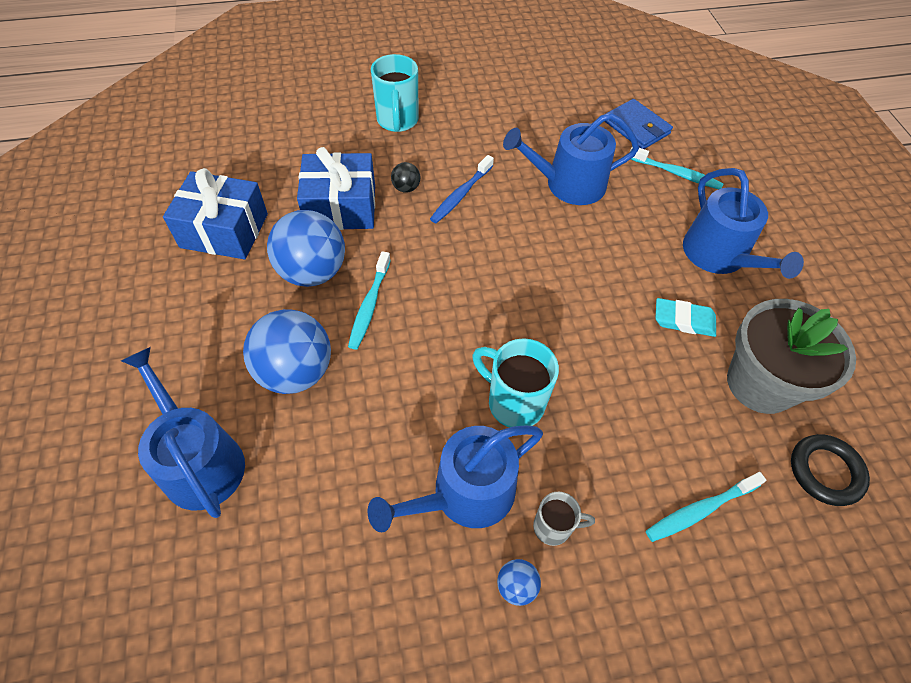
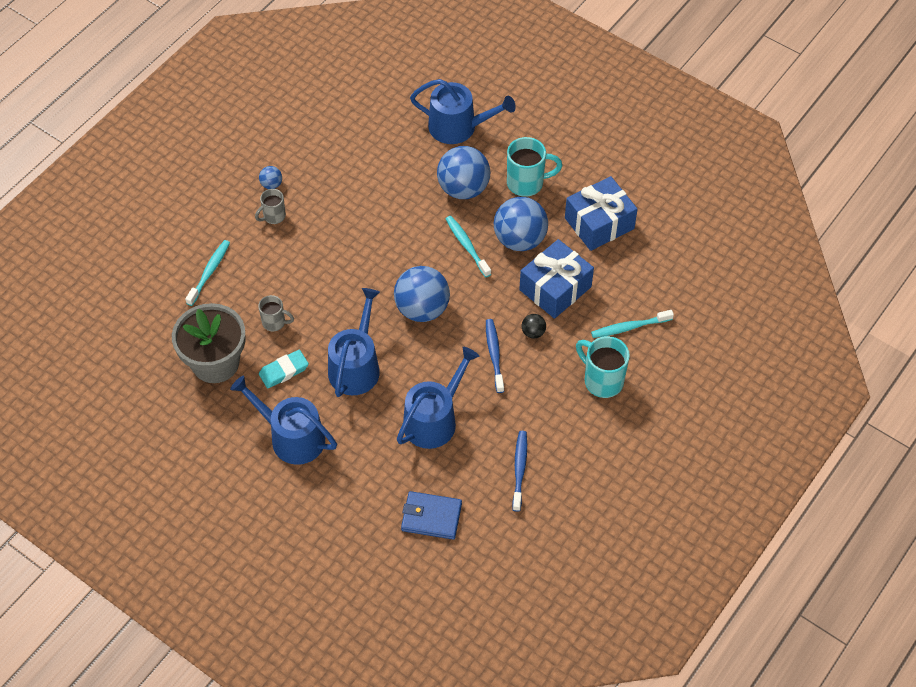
camera: 140 degrees right, 0 degrees up
(465, 494) = (326, 200): blue watering can -> blue watering can (356, 366)
(483, 278) = (422, 309): none -> blue ball
(514, 402) = (340, 255): turquoise mug -> turquoise mug (526, 183)
(533, 112) = (519, 470): none -> blue toothbrush
(657, 379) = (274, 322): none -> grey mug
(676, 173) = (369, 491): turquoise toothbrush -> turquoise toothbrush (630, 327)
(825, 471) = (155, 336): black ring -> none

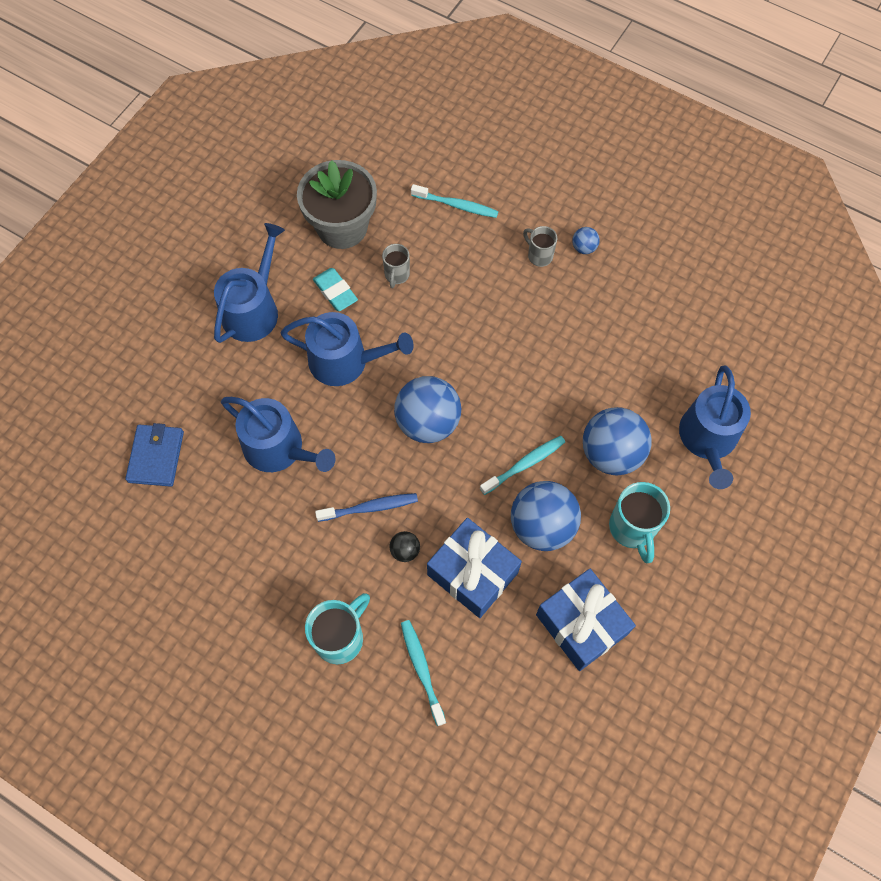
camera: 85 degrees right, 10 degrees up
(519, 470) = (215, 546): blue toothbrush -> none

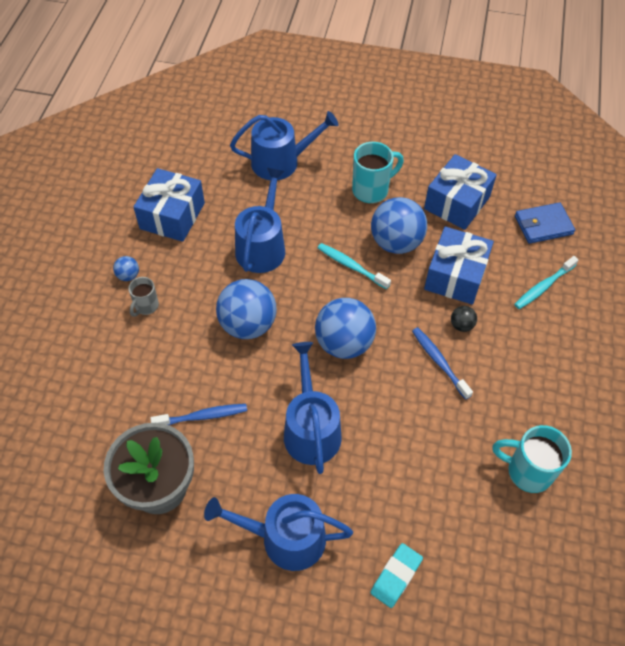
camera: 110 degrees left, 10 degrees down
(156, 457) = (481, 565): blue wallet -> blue wallet (543, 225)
(279, 449) = (421, 454): blue watering can -> blue watering can (262, 246)
(335, 291) = (238, 466): turquoise eraser -> turquoise eraser (396, 576)
(340, 638) = (552, 347): turquoise mug -> turquoise mug (527, 471)
(396, 275) = (202, 416): grey mug -> blue toothbrush
(456, 205) = (105, 389): turquoise toothbrush -> none
(611, 453) = (317, 215): blue ball -> blue ball (248, 325)
(654, 305) = (172, 216): none -> blue gift

